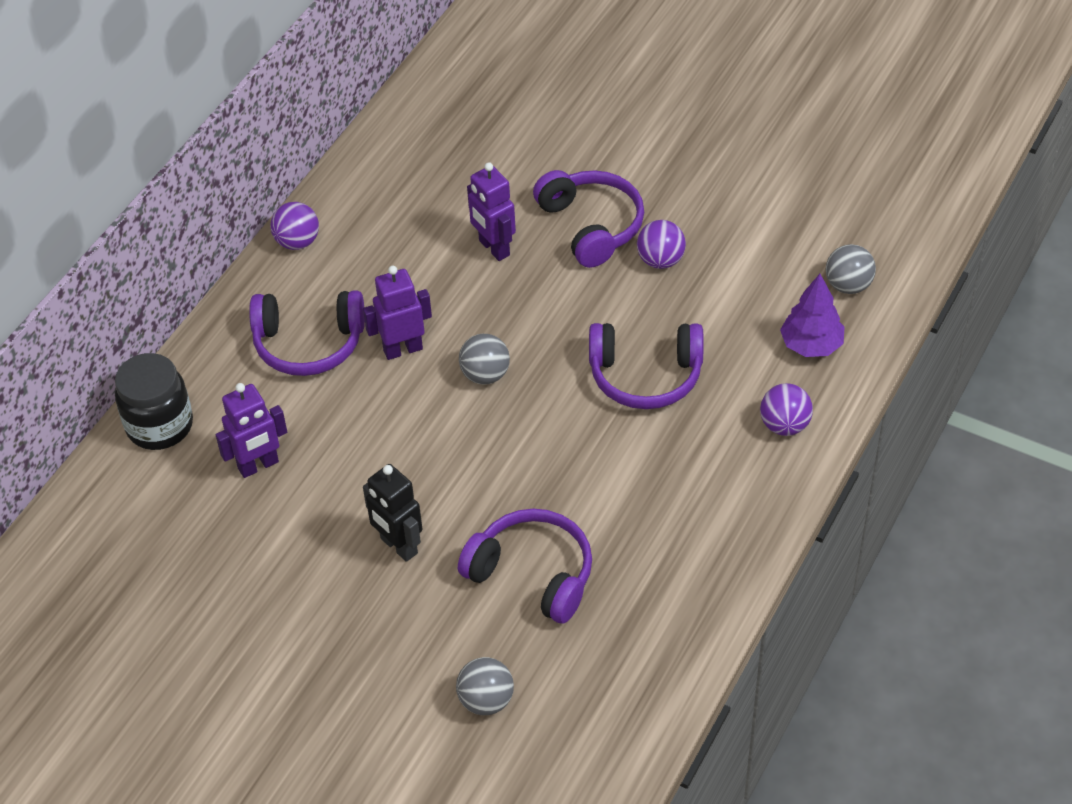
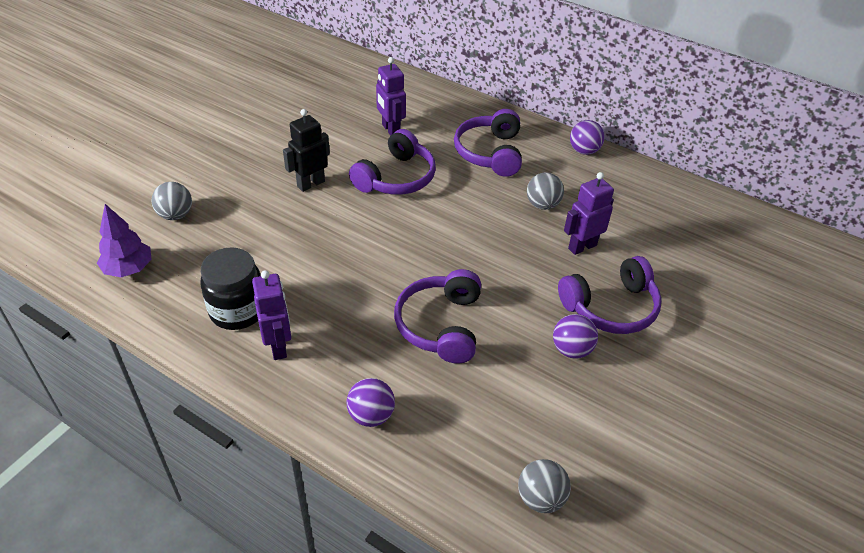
camera: 90 degrees right, 5 degrees down
(160, 426) = (429, 95): black jar -> black jar (237, 310)
(403, 349) = (481, 194): purple robot -> purple robot (278, 346)
(485, 375) = (452, 233): grey ball -> grey ball (542, 205)
(533, 574) = (267, 244): purple headphones -> purple headphones (396, 178)
(811, 345) = (463, 452): purple tree -> purple tree (129, 269)

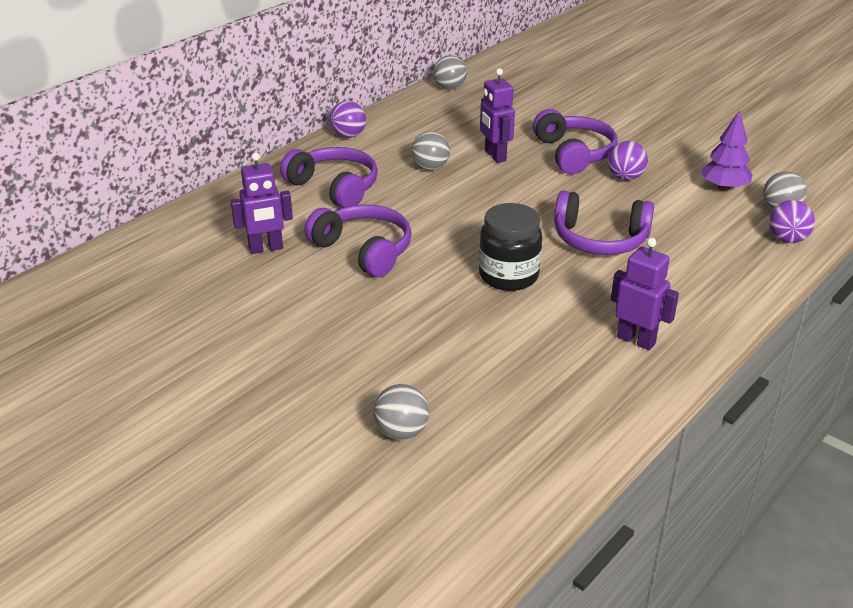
camera: 80 degrees left, 10 degrees down
(129, 269) = (508, 470): purple tree -> purple tree (723, 187)
(237, 310) = (584, 370): black jar -> black jar (508, 276)
(278, 346) = (636, 340): purple robot -> purple robot turned 45 degrees clockwise
(310, 184) = (360, 313): black robot -> none
(371, 415) = (716, 285): purple ball -> purple ball (787, 239)
(490, 153) = (335, 187): purple headphones -> purple headphones turned 150 degrees counterclockwise
(719, 207) = (449, 88): none -> grey ball

